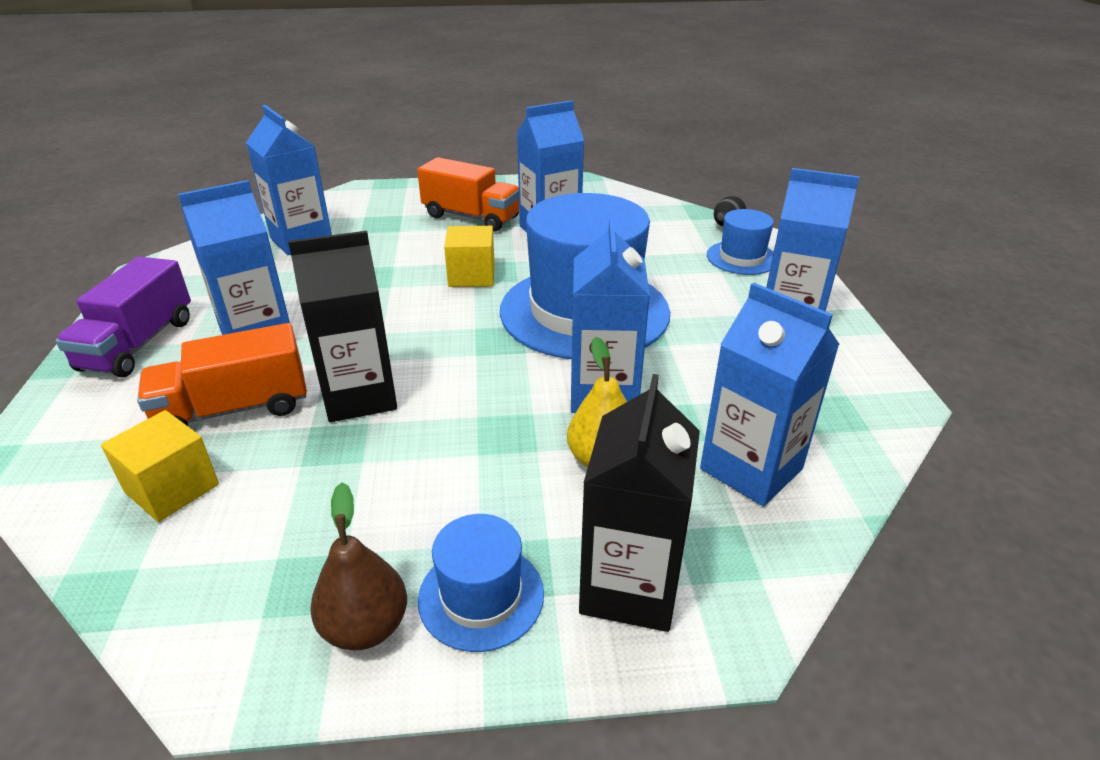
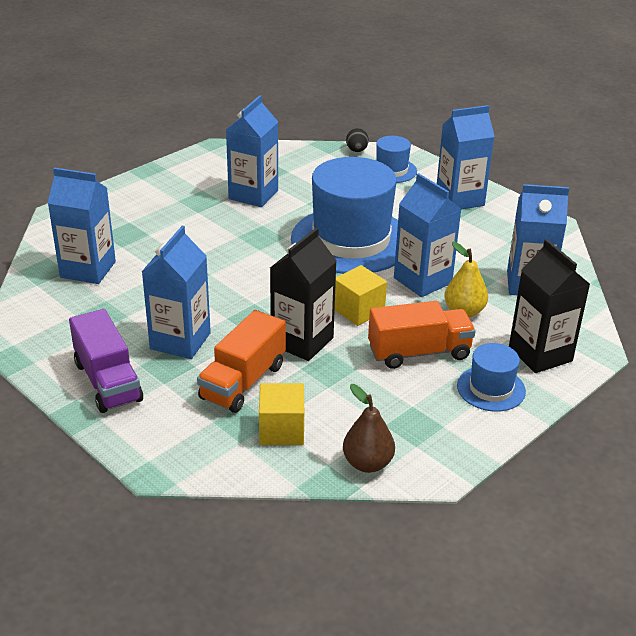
camera: 40 degrees left, 0 degrees up
(365, 627) = (463, 424): brown pear -> brown pear (367, 463)
(471, 217) = (184, 204): orange truck -> orange truck (419, 352)
(471, 276) = (251, 246): yellow cube -> yellow cube (358, 310)

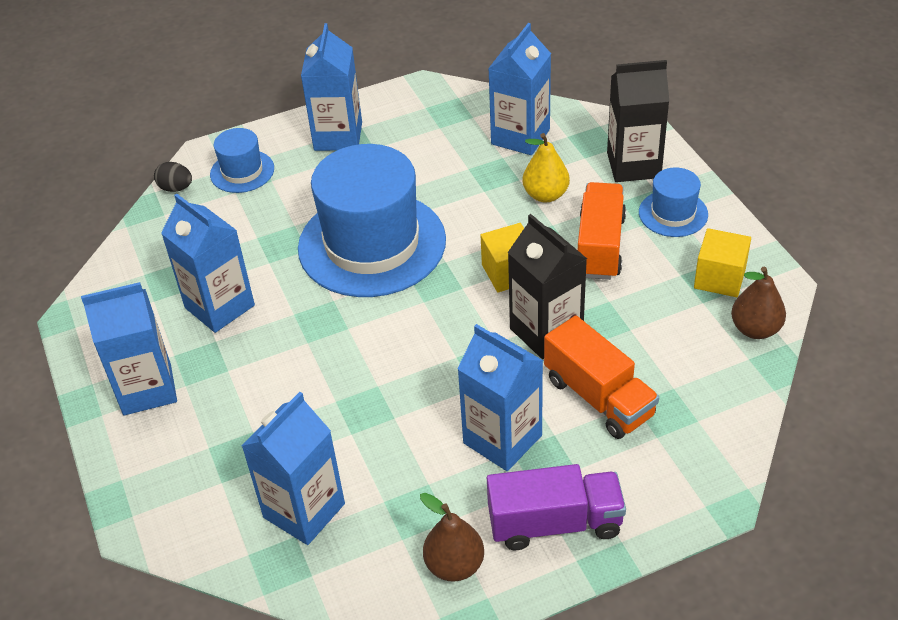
camera: 65 degrees left, 10 degrees up
(58, 342) = (454, 565): none -> brown pear
(281, 430) = (688, 382): yellow cube -> yellow cube (719, 278)
(422, 280) = (478, 209): blue carton -> blue carton (147, 389)

